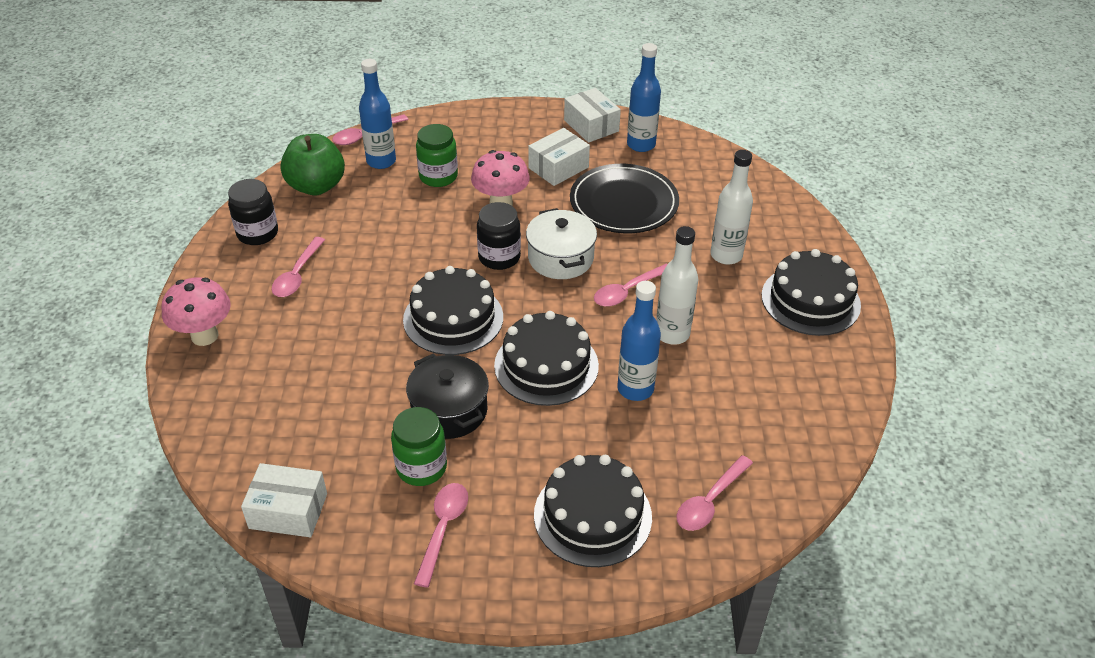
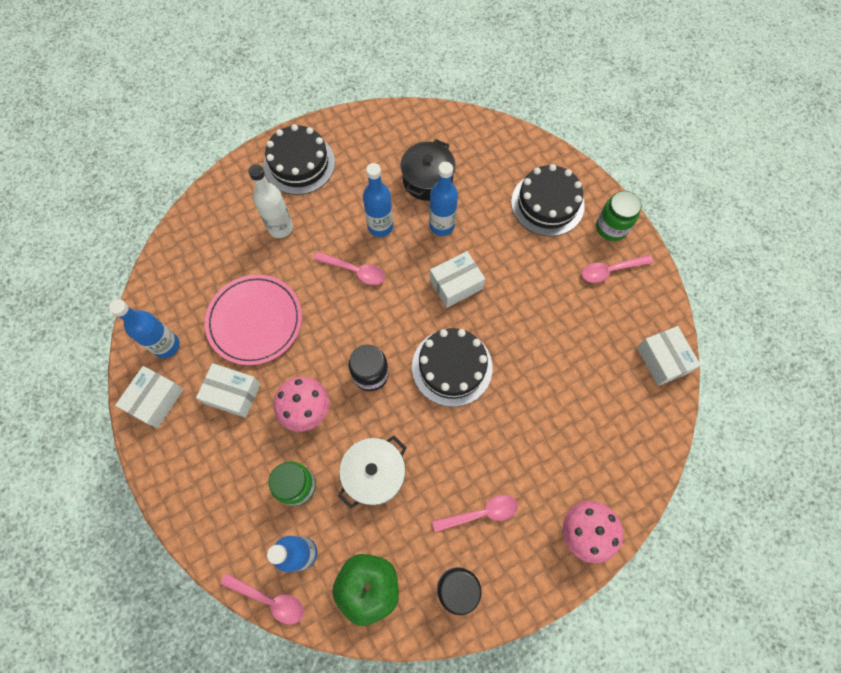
camera: 120 degrees left, 25 degrees up
(421, 467) = (581, 307): green jar -> green jar (611, 227)
(449, 410) = (530, 319): black pot -> black pot (427, 180)
(546, 365) = (456, 284): black cake -> white box
(560, 258) = (346, 331): white pot -> white pot (374, 474)
(624, 203) = (255, 321): black plate -> pink plate
(672, 334) = (380, 227): white bottle -> blue bottle
(710, 501) = (498, 155): pink spoon -> none

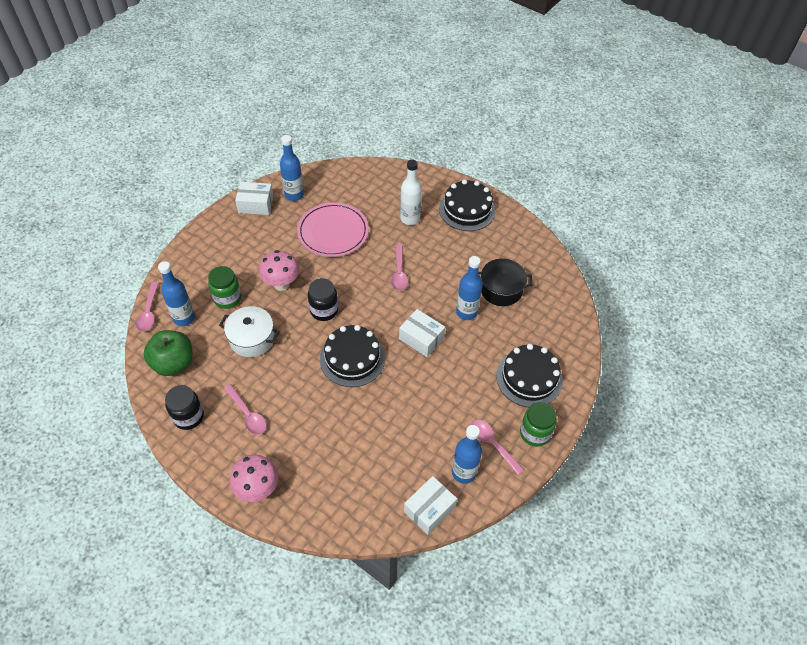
camera: 65 degrees right, 15 degrees down
(233, 393) = (276, 240): white box -> none
(380, 227) = (443, 275): blue bottle -> blue bottle (464, 472)

